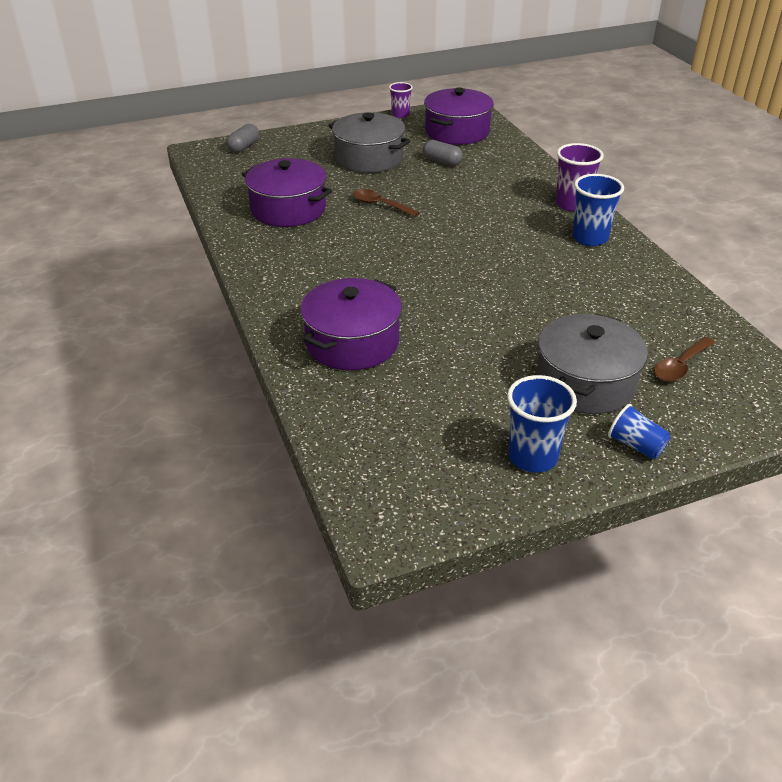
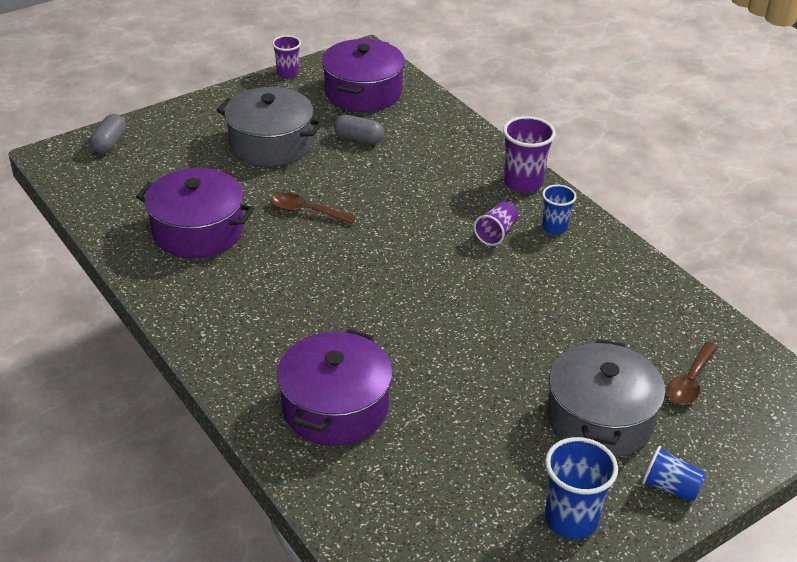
camera: 15 degrees left, 0 degrees up
(536, 237) = (496, 233): none -> purple cup
(590, 238) = (554, 227): blue cup -> blue cup, size x0.63

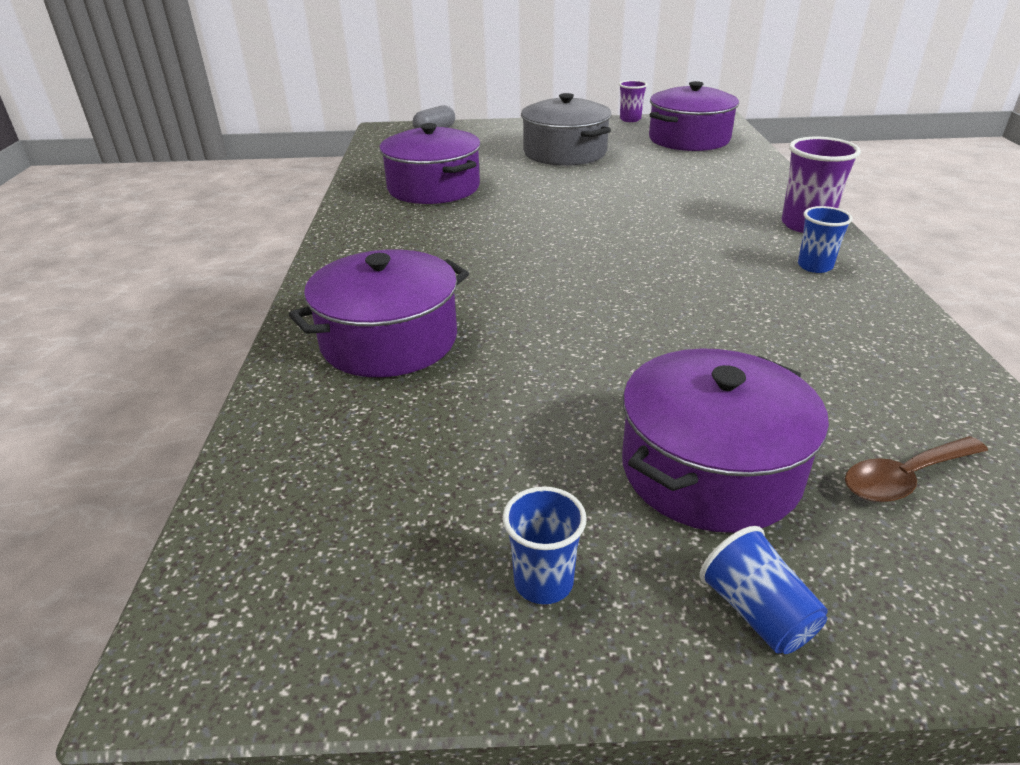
camera: 35 degrees right, 5 degrees down
(305, 211) = (544, 196): brown spoon -> none
(358, 139) = (651, 164): grey capsule -> none
(496, 233) = (733, 254): purple cup -> none
(571, 520) = (543, 582): blue cup -> blue cup, size x0.63
(599, 418) = (710, 469): grey pot -> purple pot

